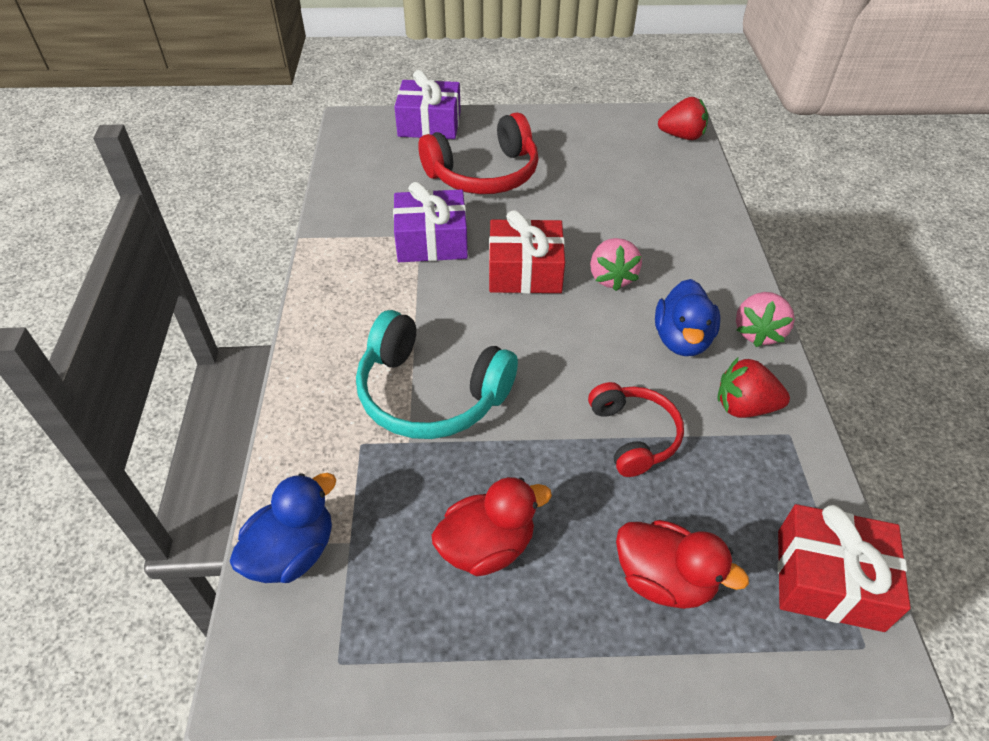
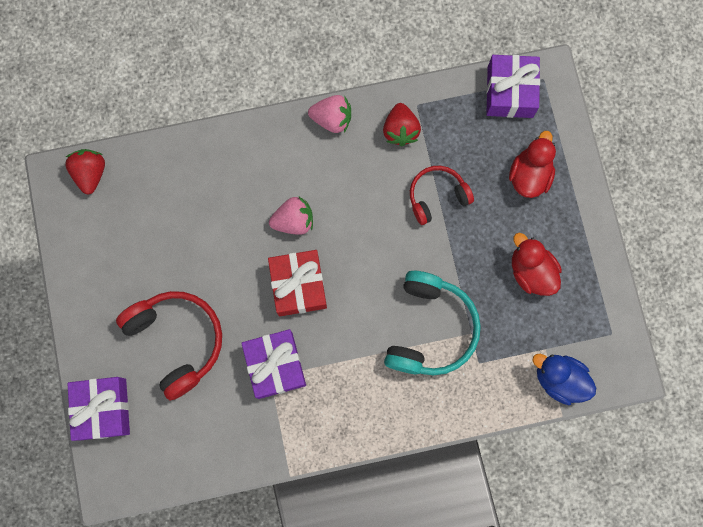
camera: 100 degrees left, 30 degrees up
(682, 340) = (349, 169): blue duck -> none
(829, 579) = (510, 92): red gift -> purple gift

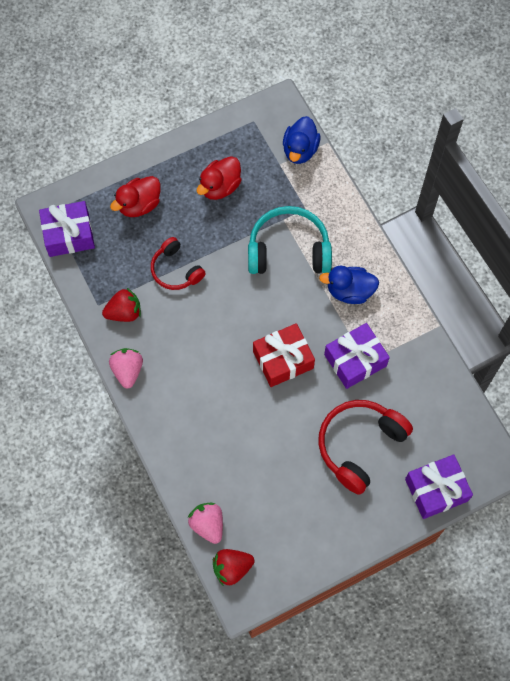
camera: 105 degrees left, 10 degrees down
(294, 221) = (228, 378): pink strawberry -> pink strawberry (208, 524)
(360, 384) = (349, 291): none -> blue duck
(529, 175) = (139, 205): red duck -> red duck turned 45 degrees counterclockwise

